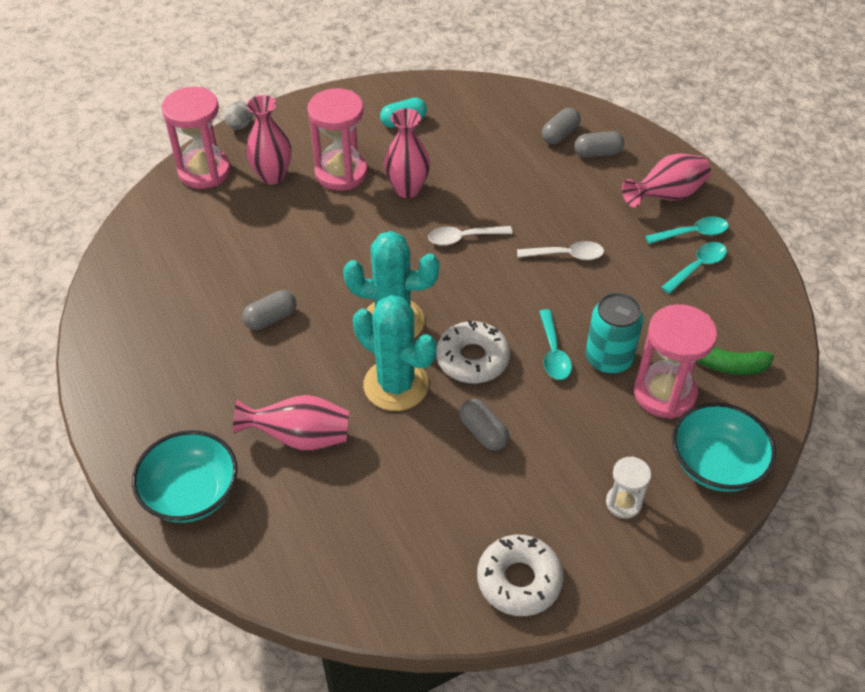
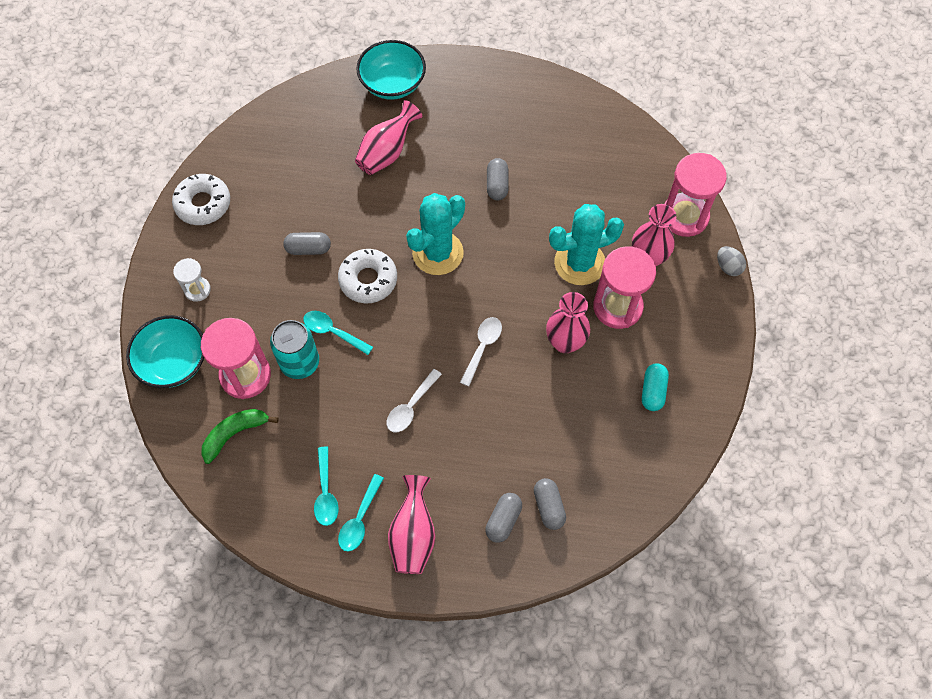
camera: 125 degrees right, 15 degrees up
(396, 385) = (384, 224): turquoise cactus -> turquoise cactus (579, 263)

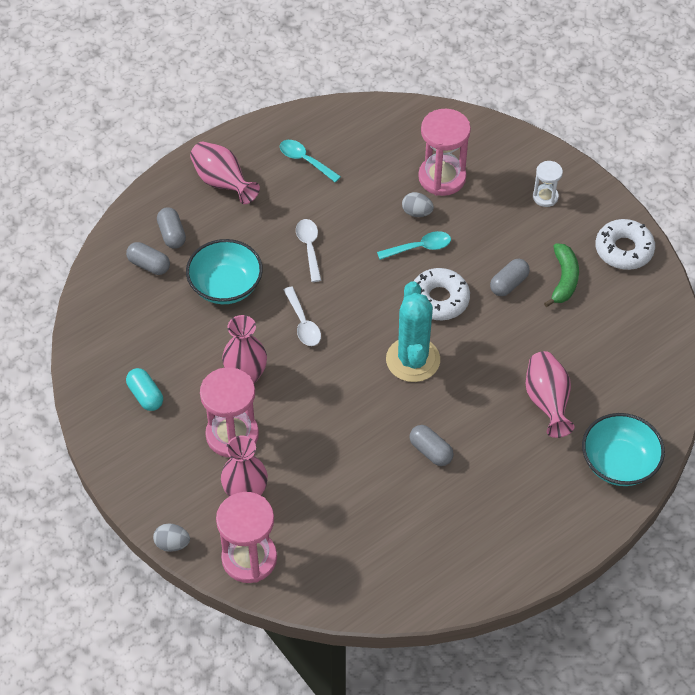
camera: 135 degrees right, 10 degrees down
(173, 362) = (498, 148): turquoise bowl -> turquoise bowl (226, 286)
(235, 434) = (403, 144): green banana -> green banana (563, 279)
(300, 362) = (417, 212): turquoise can -> grey egg
(359, 519) = (266, 164): turquoise spoon -> none
(579, 263) = (296, 444): turquoise cactus -> none

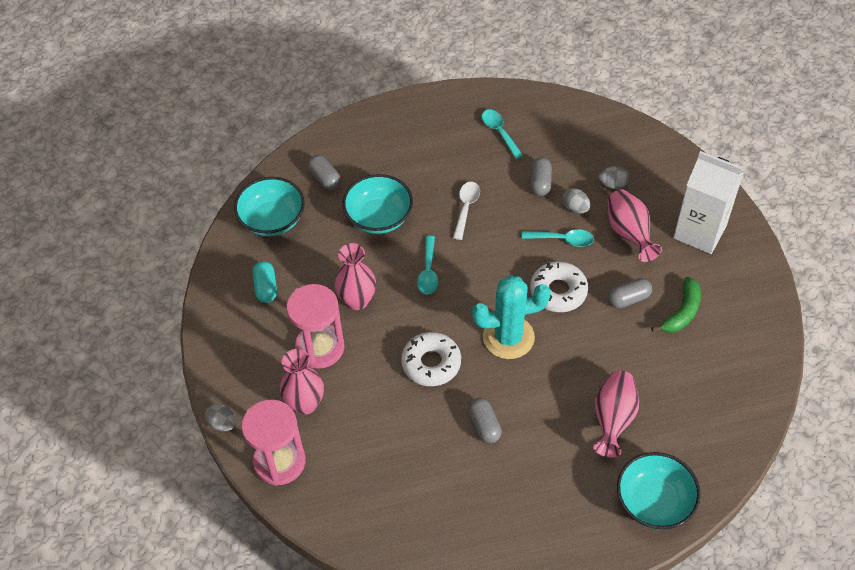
camera: 25 degrees right, 0 degrees up
(116, 325) = (272, 220): none -> turquoise bowl
(172, 234) = (356, 159): grey capsule -> grey capsule (540, 183)
(222, 183) = (420, 129): pink vase -> pink vase (629, 234)
(303, 323) = (428, 271): white spoon -> turquoise spoon
(413, 360) = (508, 337): turquoise cactus -> turquoise cactus turned 60 degrees clockwise
(442, 177) = (613, 184): pink hourglass -> grey egg
(545, 197) = (699, 232): white hourglass -> white carton
(624, 250) = (752, 304): white donut -> white donut (431, 363)

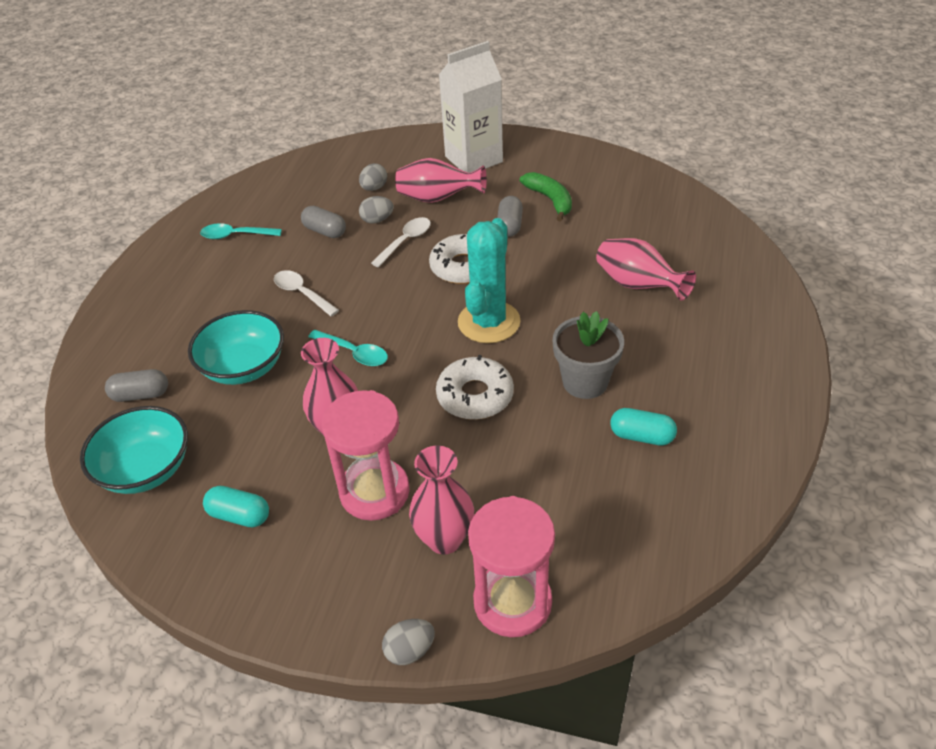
camera: 60 degrees left, 10 degrees down
(452, 482) = (641, 436): none -> turquoise capsule
(484, 425) = (585, 382): grey capsule -> grey flower pot
(563, 240) = (405, 241): turquoise spoon -> white spoon
(654, 502) = (747, 293): turquoise bowl -> none

